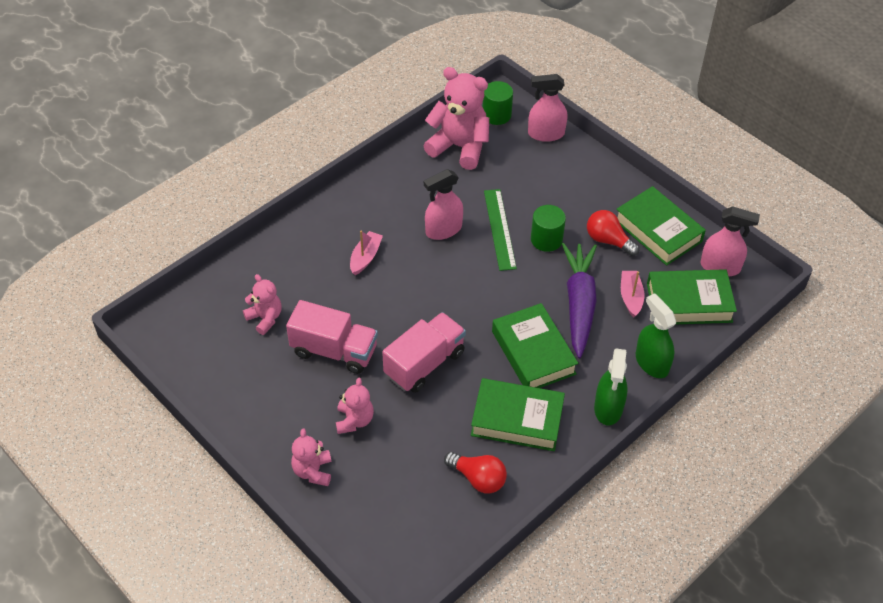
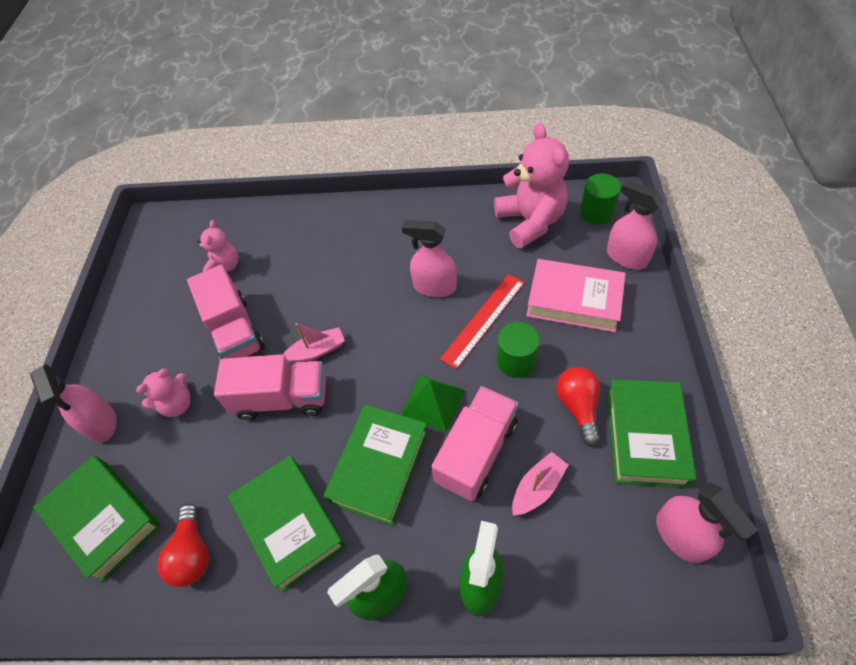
camera: 50 degrees right, 5 degrees up
(313, 471) = (101, 423): pink teddy bear -> pink spray bottle
(365, 257) = (347, 268): pink boat -> pink boat (317, 351)
(499, 229) = (483, 319): green ruler -> red ruler
(523, 297) = (432, 402): none -> green pyramid
(542, 181) = (574, 300): none -> pink book
(579, 304) = (476, 452): purple carrot -> pink truck
(689, 302) = (597, 548): green book -> green book (104, 519)

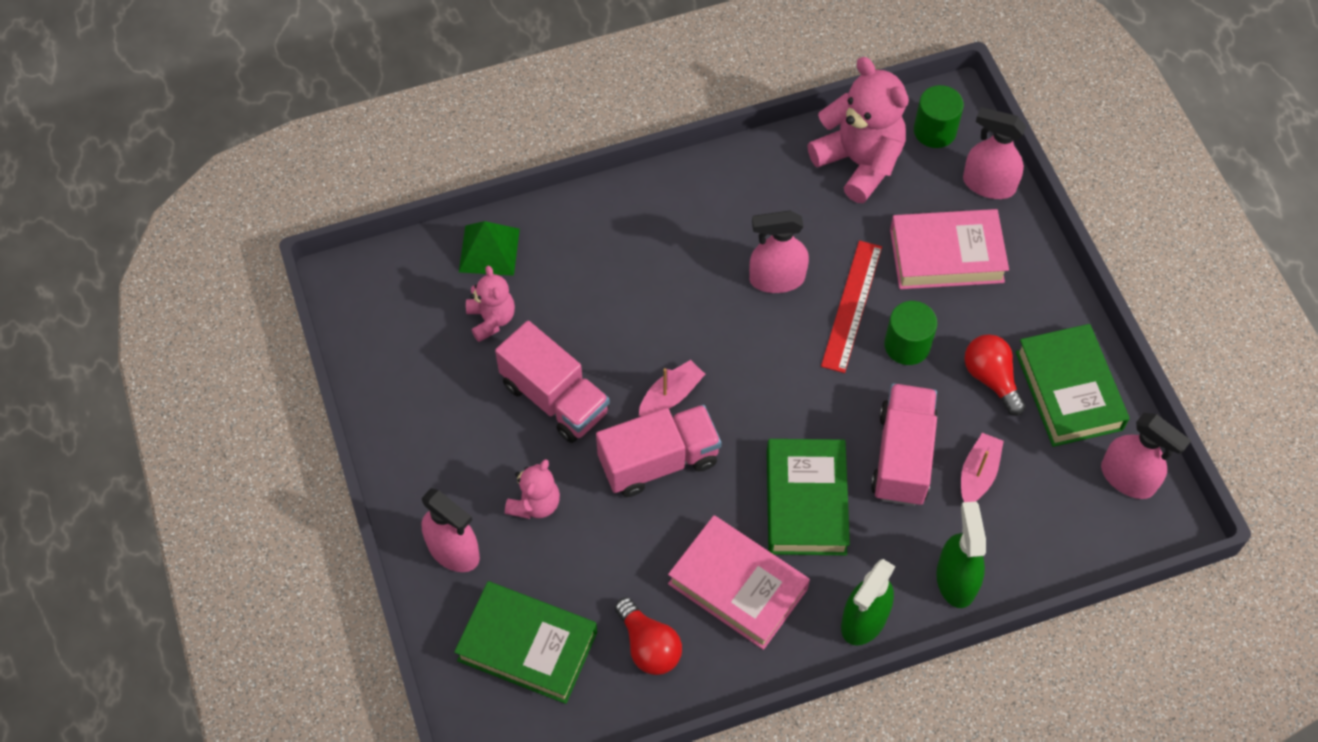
camera: 25 degrees left, 5 degrees up
(289, 524) = (737, 586): green book -> pink book
(432, 402) = (833, 417): green pyramid -> green pyramid (489, 250)

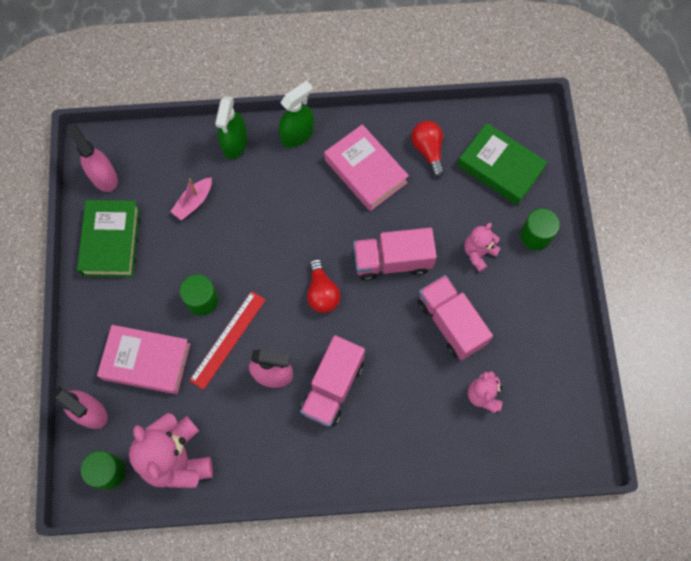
camera: 165 degrees left, 10 degrees up
(453, 550) = (535, 235): pink spray bottle -> green cylinder
(489, 250) = (475, 454): green pyramid -> none
(671, 395) = (372, 304): pink boat -> none
(806, 502) = (307, 211): green book -> none
(902, 456) = (236, 225): pink truck -> pink truck (333, 387)
(991, 379) = (157, 262): red light bulb -> red light bulb (322, 292)

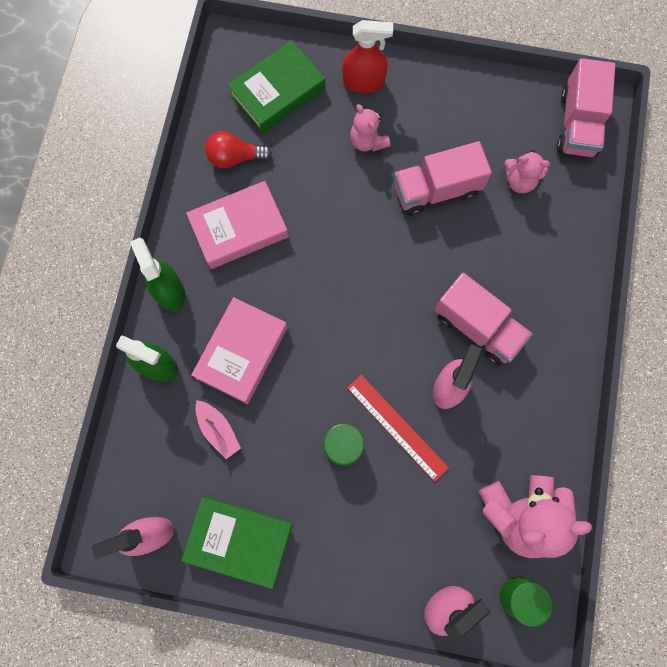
camera: 75 degrees left, 5 degrees up
(146, 361) = (400, 527): pink book -> pink book (241, 352)
(322, 292) = (369, 311): red light bulb -> none
(392, 261) = (353, 229): pink truck -> pink truck (577, 124)
(535, 235) = (364, 82): green cylinder -> red spray bottle

